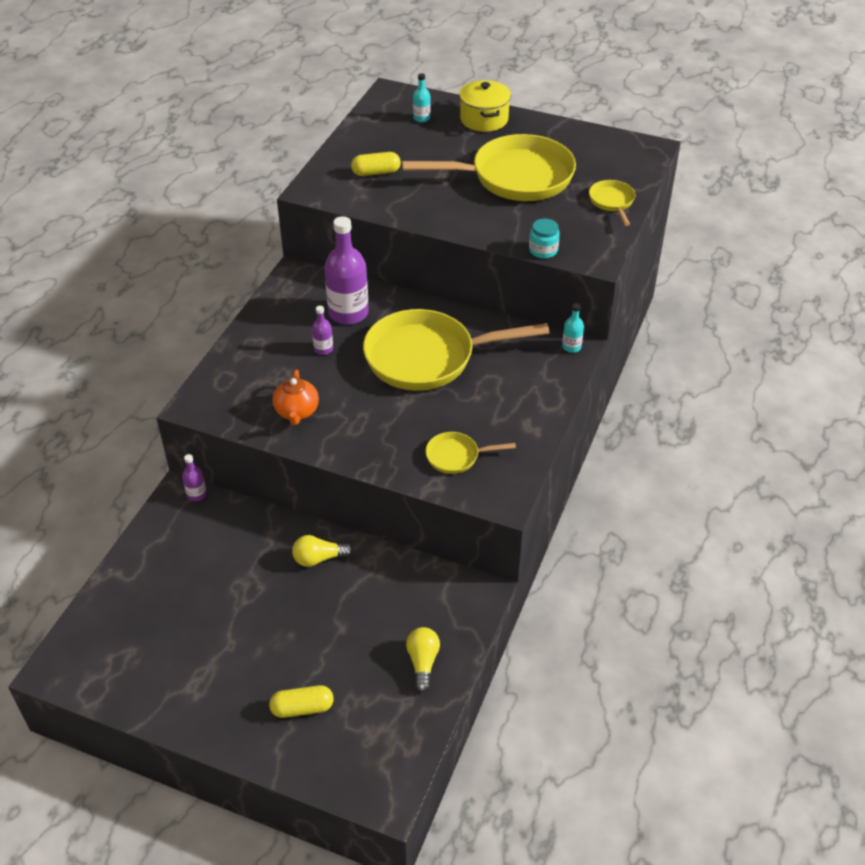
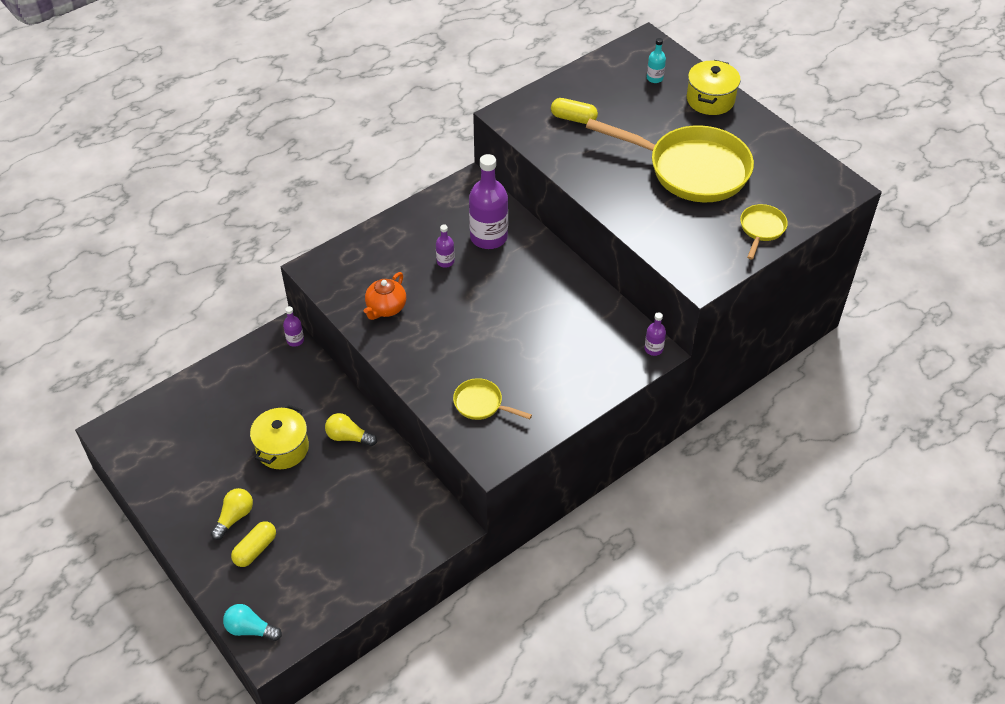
camera: 30 degrees right, 5 degrees up
(258, 599) = (282, 448): none -> yellow pot
(302, 708) = (255, 549): yellow capsule -> yellow capsule turned 75 degrees counterclockwise
(355, 787) = (250, 629): none -> turquoise light bulb
(423, 662) = (366, 560): yellow light bulb -> yellow light bulb (234, 517)
(427, 357) = (523, 305): yellow pan -> none
(543, 250) = (659, 251): turquoise jar -> none
(571, 347) = (653, 349): turquoise bottle -> purple bottle

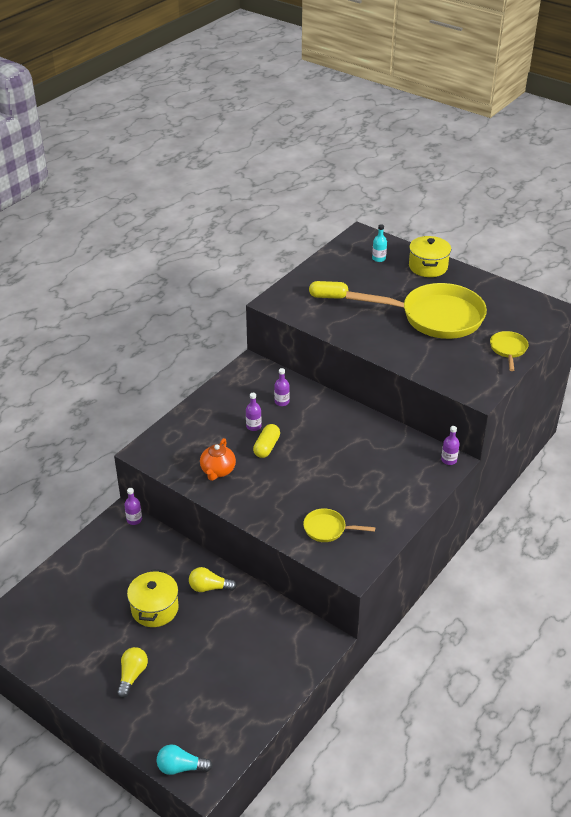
camera: 15 degrees left, 10 degrees down
(255, 549) = (161, 698): yellow capsule -> yellow capsule (266, 447)
(488, 237) = (282, 402): purple bottle -> purple bottle, size x0.47

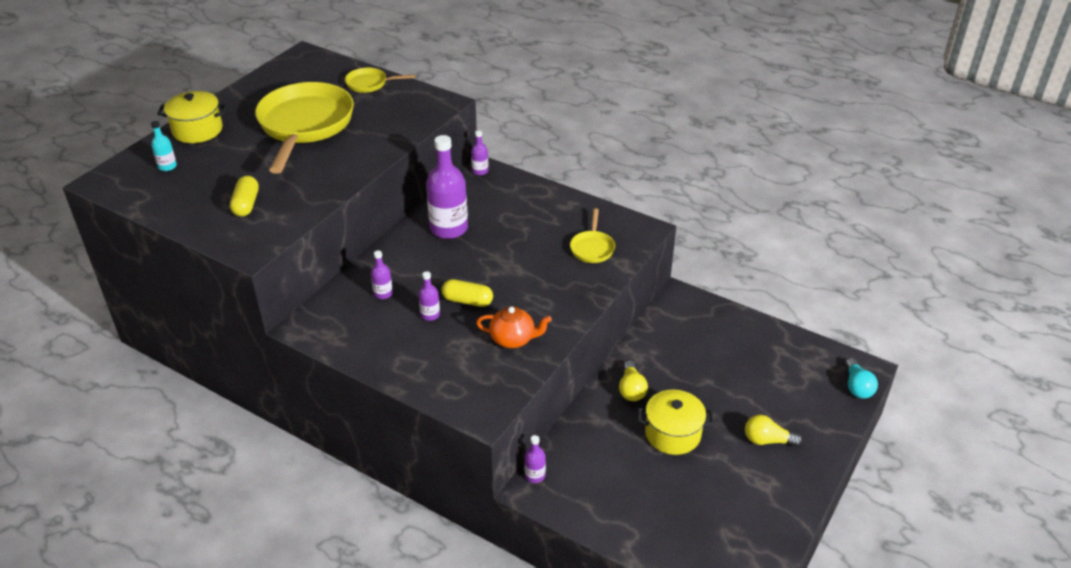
camera: 95 degrees left, 0 degrees up
(361, 438) = (449, 228): none -> purple bottle

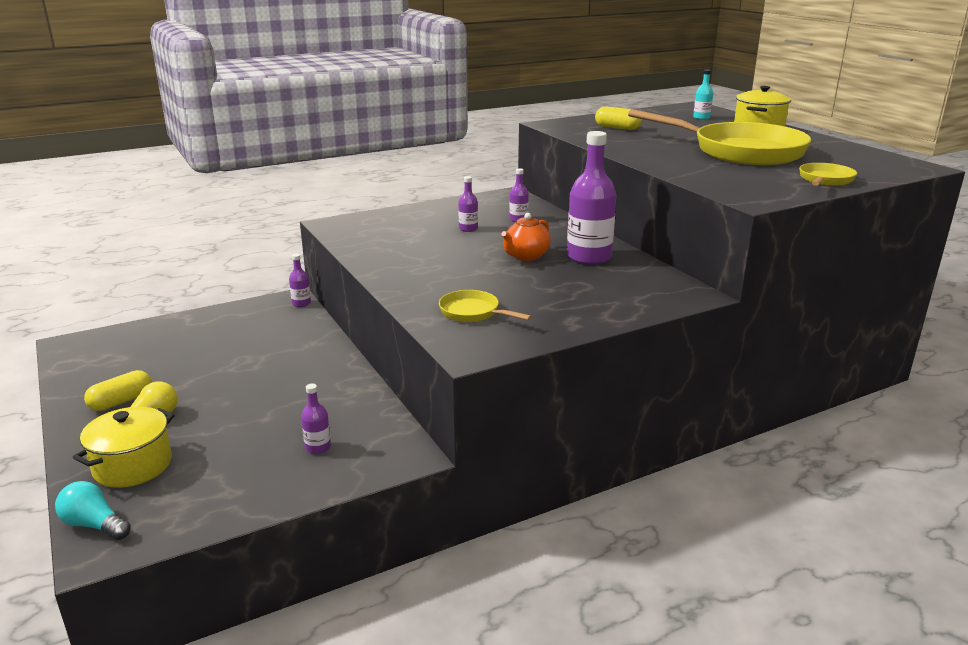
camera: 120 degrees right, 15 degrees down
(467, 301) = (467, 243): yellow capsule -> yellow capsule (121, 401)
(480, 171) = (693, 293): purple bottle -> purple bottle (318, 447)
(513, 339) = (392, 248): orange teapot -> orange teapot (526, 256)
(631, 389) = (320, 371): yellow light bulb -> none
(672, 434) = (242, 372): yellow pot -> yellow pot (132, 465)

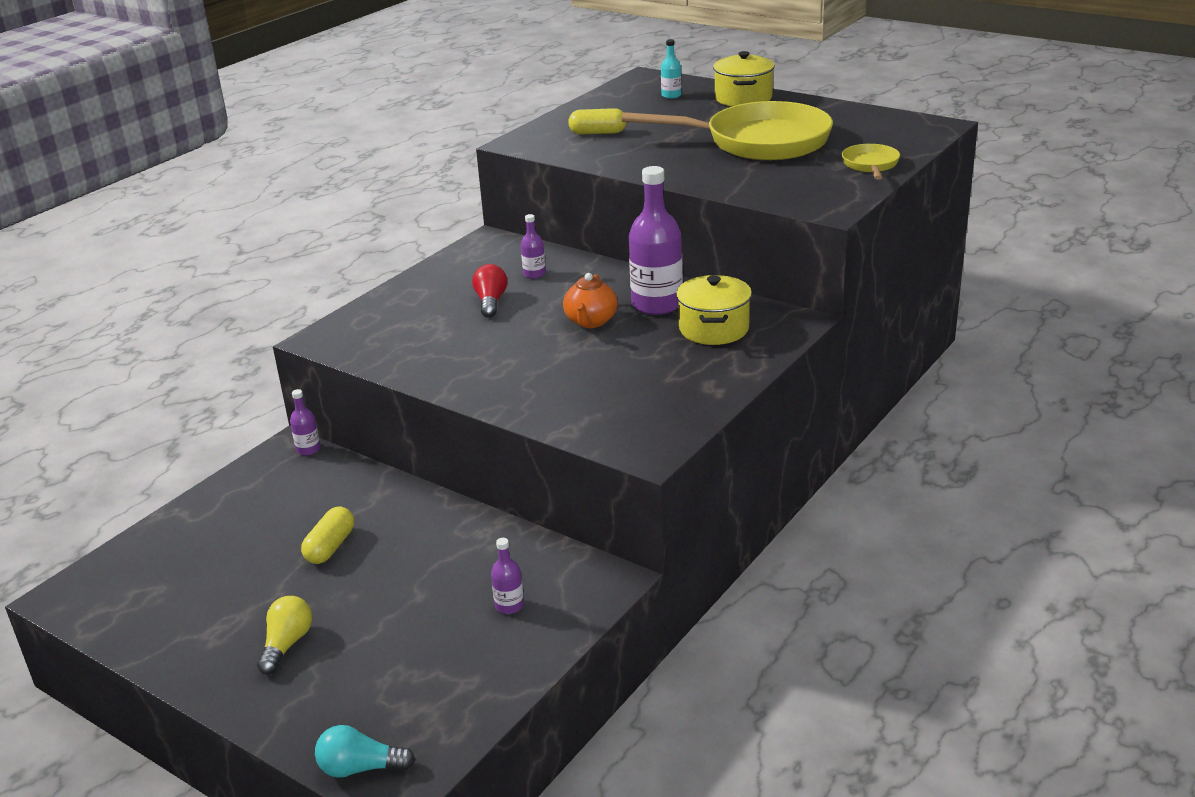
camera: 25 degrees left, 5 degrees up
(121, 401) = (225, 638): yellow capsule -> yellow capsule (330, 547)
(132, 465) = (328, 698): yellow pot -> yellow pot (714, 329)
(468, 229) = (490, 302): purple bottle -> red light bulb
(473, 312) = (606, 407): yellow pan -> none

